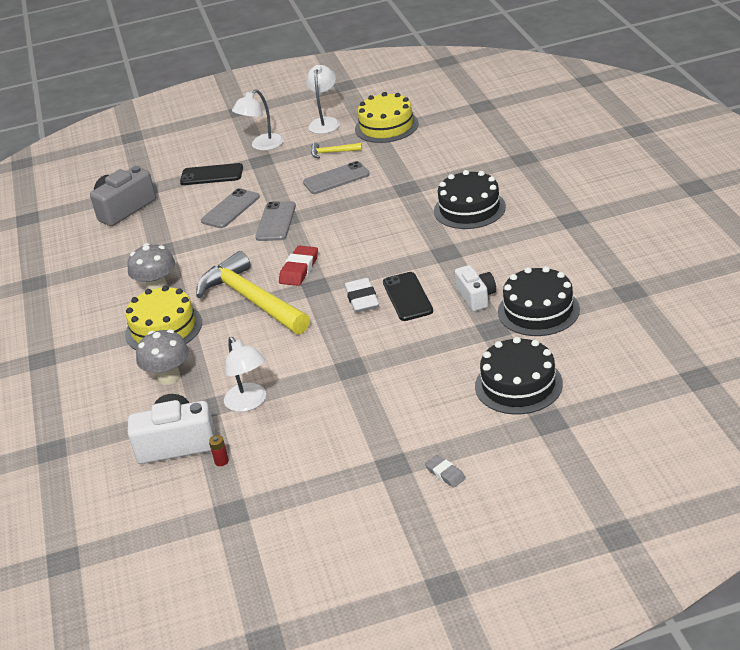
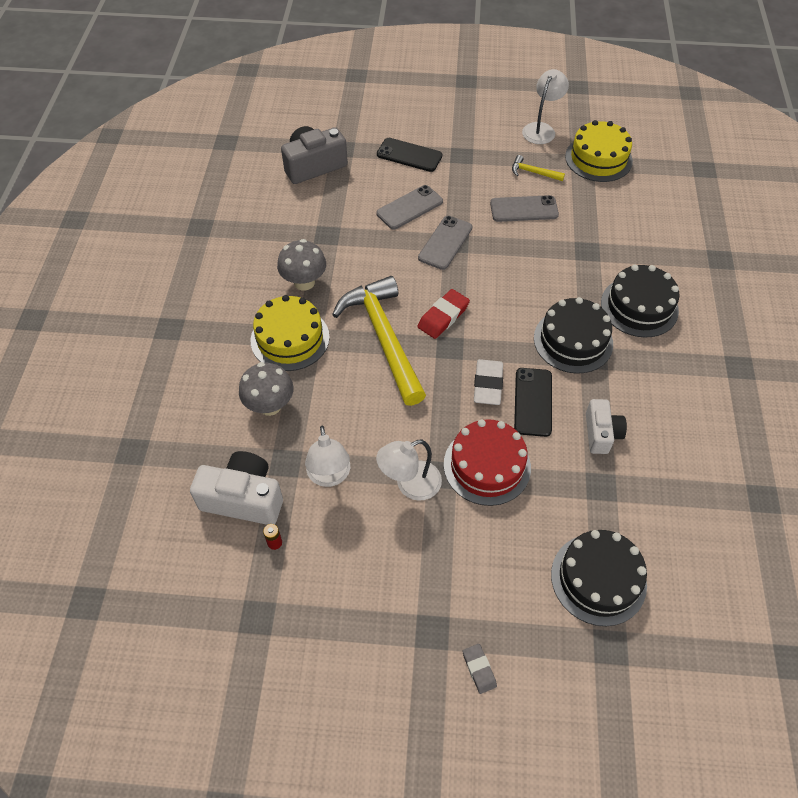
camera: 15 degrees right, 20 degrees up
(262, 146) = (470, 136): white lamp -> white lamp (410, 485)
(387, 349) = (487, 465): none -> red cake
(538, 310) = (657, 482): black cake -> black cake (573, 341)

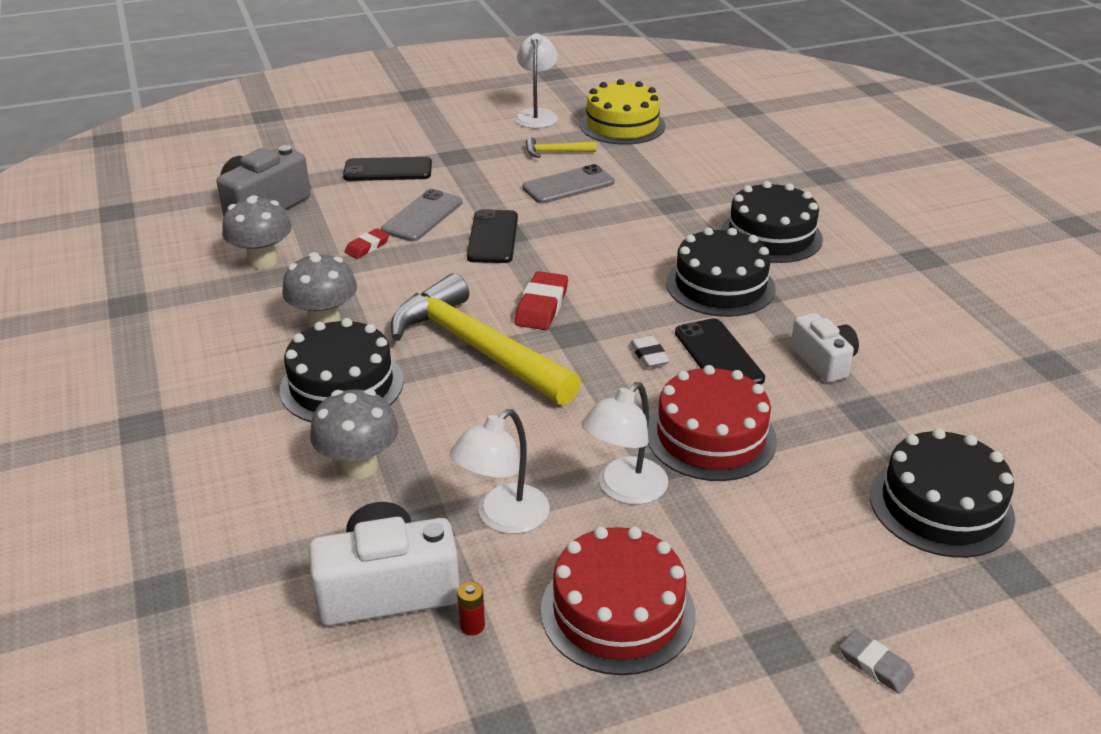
camera: 25 degrees left, 20 degrees down
(290, 338) = (342, 385): yellow cake -> black cake
(292, 216) = (262, 261): none -> grey mushroom
(329, 476) = (503, 518): white lamp -> white lamp turned 75 degrees clockwise
(357, 568) = (617, 611): none -> red cake
(361, 224) = (367, 247): none -> red eraser
(445, 243) = (492, 237): grey phone -> black phone
(488, 384) = (649, 355): white eraser -> white eraser, size x0.61

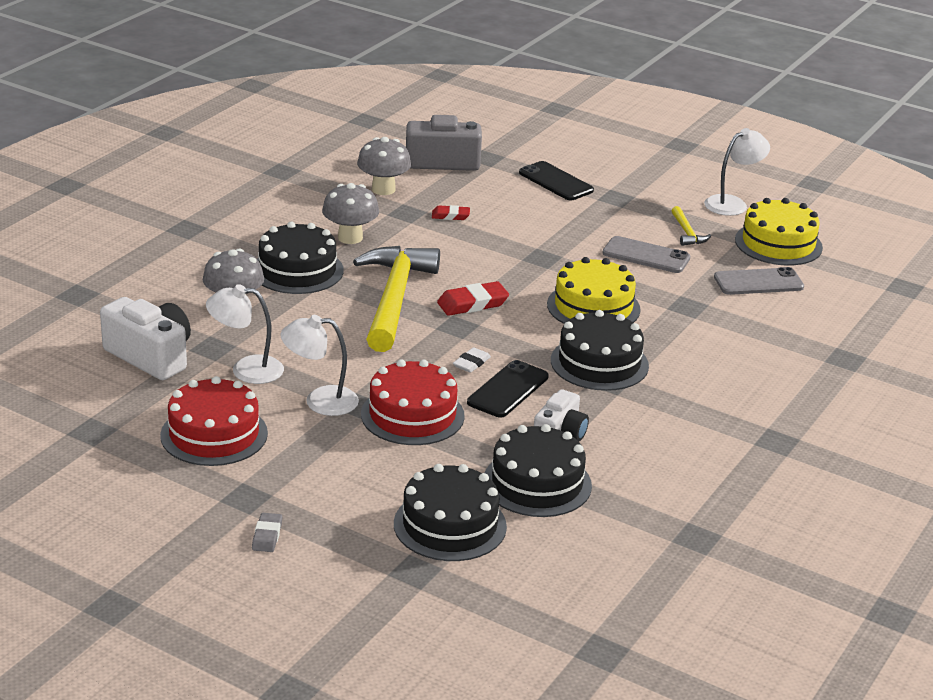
camera: 50 degrees right, 5 degrees down
(422, 216) = (516, 219): grey phone -> grey phone (758, 282)
(472, 626) = (152, 392): red battery -> none
(492, 237) = (529, 254): black phone -> none
(555, 152) = (687, 232): yellow hammer -> yellow hammer turned 150 degrees counterclockwise
(622, 246) = (593, 307): none -> yellow cake
(771, 236) = (704, 363): black cake -> black cake (537, 483)

